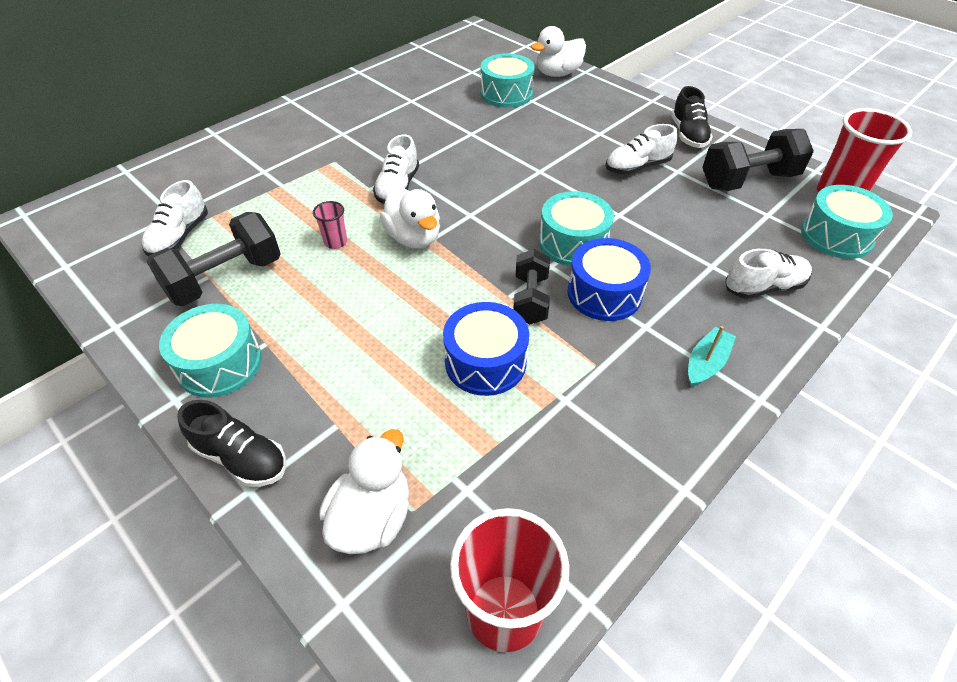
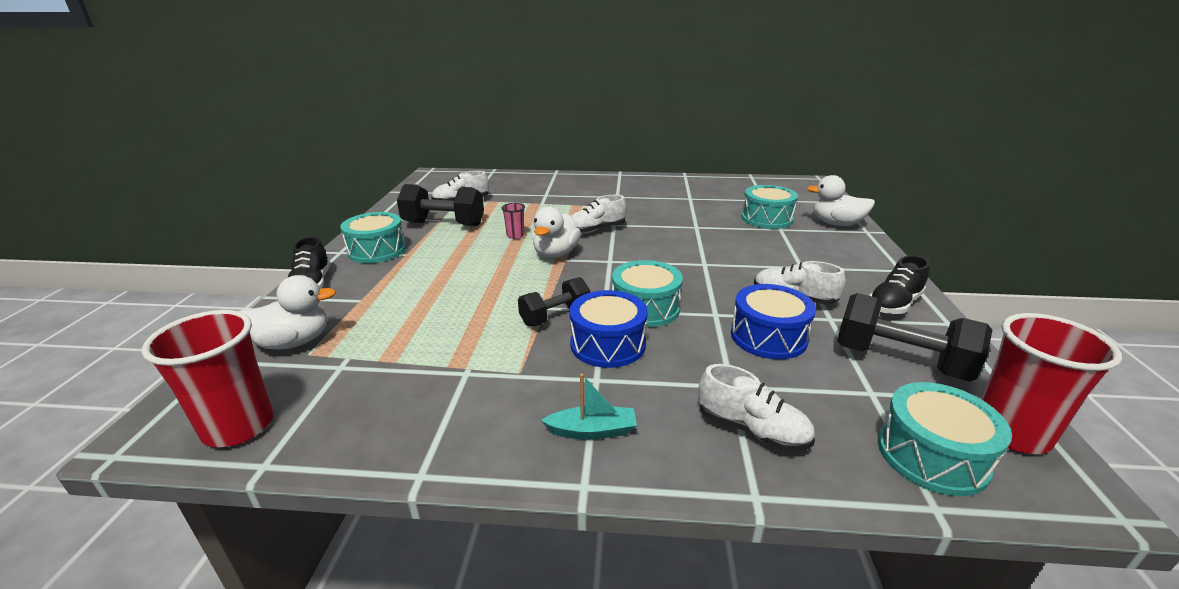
camera: 50 degrees right, 20 degrees down
(485, 362) = (468, 325): blue drum -> blue drum (768, 337)

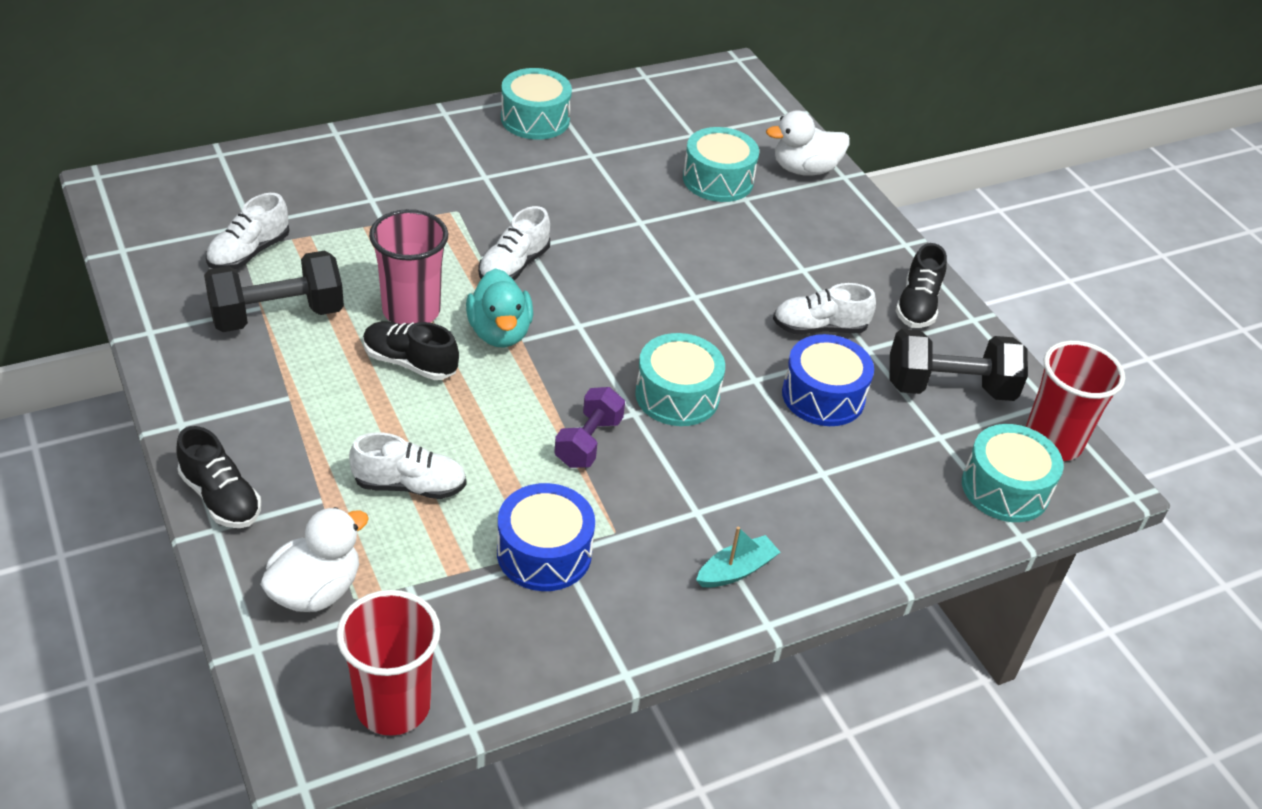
camera: 35 degrees left, 15 degrees up
(377, 250) = (236, 403): turquoise drum -> turquoise drum (535, 119)
(488, 255) = (410, 363): none -> black shoe
(515, 235) = (411, 311): pink cup -> pink cup, size x2.10
(555, 316) = (588, 442): black dumbbell -> purple dumbbell
(556, 254) = (499, 332): white duck -> turquoise duck
(608, 344) = (675, 462): blue drum -> blue drum (544, 553)
(752, 430) = (865, 516): white shoe -> white shoe (409, 485)

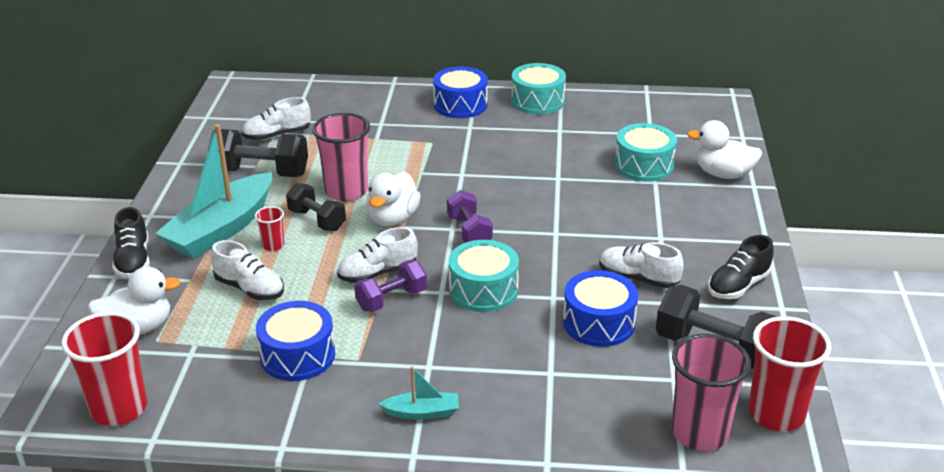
camera: 35 degrees right, 10 degrees down
(298, 414) = (221, 229): none -> turquoise boat
(386, 416) = (273, 245): none -> red cup
(410, 363) = (317, 220): black shoe -> black dumbbell
(448, 147) = (460, 105): none -> blue drum
(499, 332) = (393, 218): turquoise duck -> white duck
(514, 266) = (440, 183): white shoe -> white shoe (378, 273)
(601, 323) = (469, 231): none -> purple dumbbell
(1005, 488) = (699, 433): turquoise drum -> pink cup

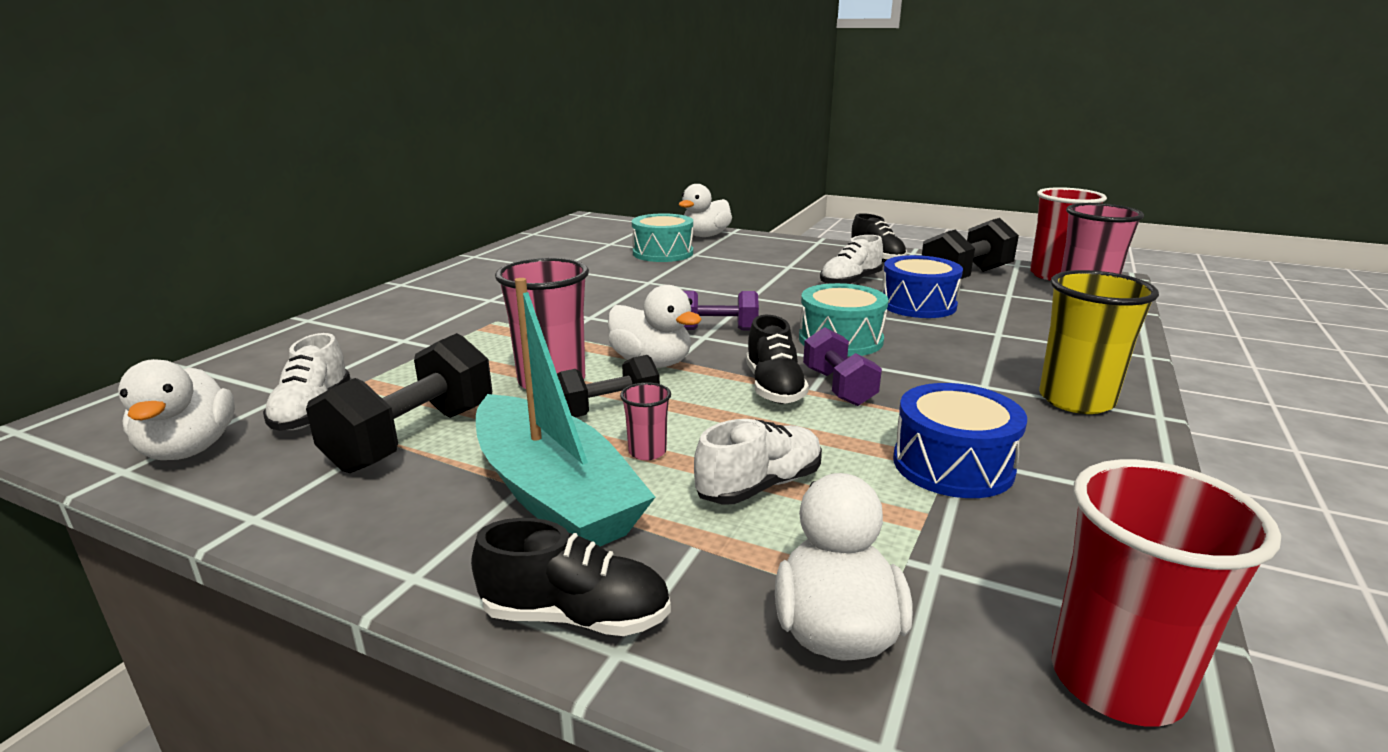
camera: 70 degrees left, 10 degrees down
(229, 122) = (189, 449): none -> white duck
(273, 245) = (647, 452): red cup -> pink cup
(378, 273) = (774, 387): white shoe -> black shoe
(422, 412) = (1076, 400): turquoise boat -> yellow cup
(460, 105) = (431, 296): blue drum -> none
(538, 101) = (484, 267): turquoise drum -> none

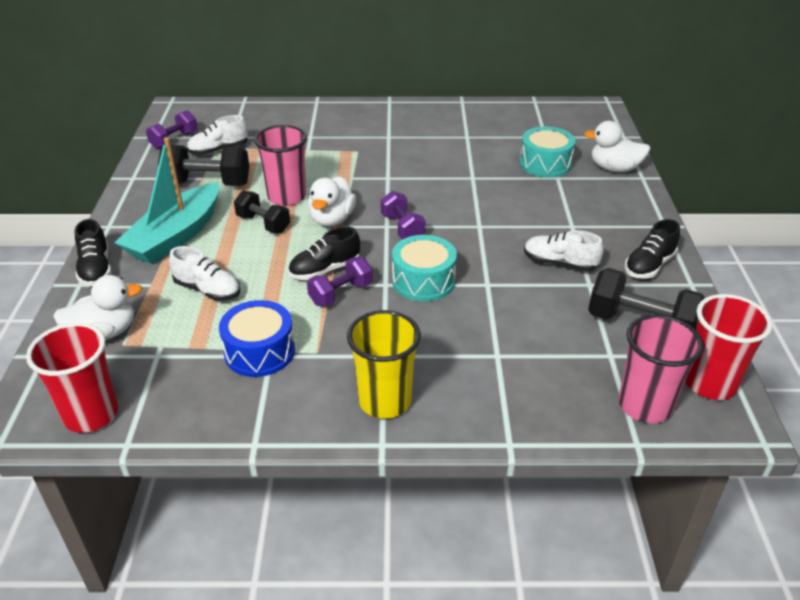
camera: 65 degrees right, 15 degrees up
(189, 449) = (174, 140): white duck -> purple dumbbell
(647, 452) = (225, 248): pink cup -> none
(918, 305) = (532, 306): blue drum -> none

